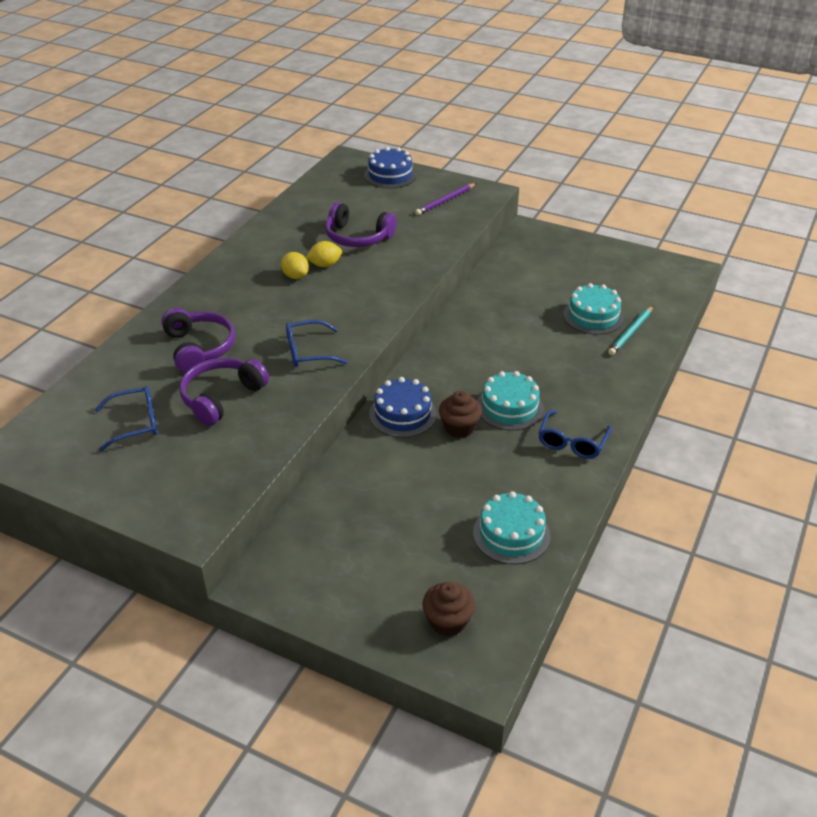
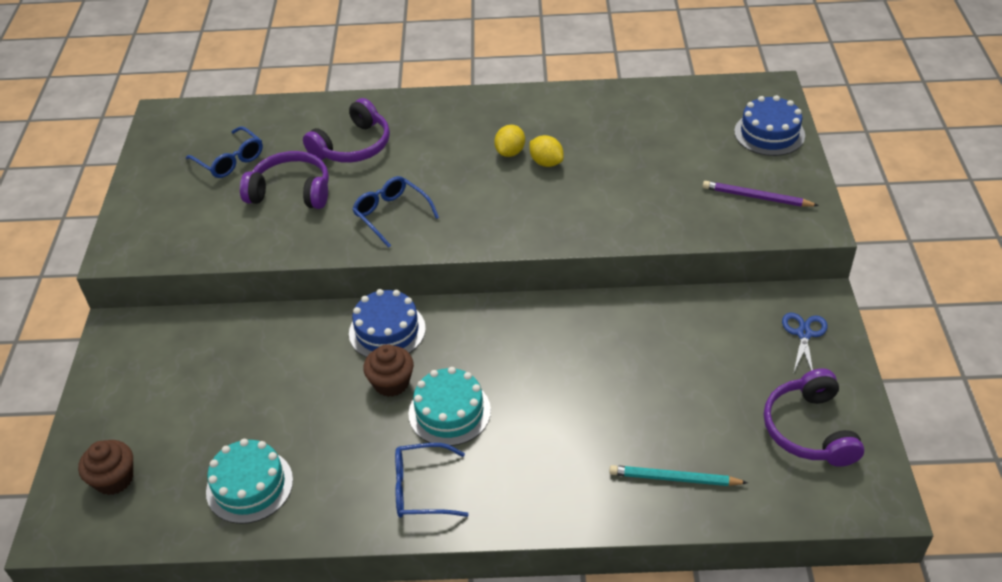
camera: 65 degrees right, 5 degrees up
(357, 237) = (618, 163): purple headphones -> purple headphones (809, 429)
(550, 245) = (804, 334): none -> blue scissors
(593, 316) = (680, 429): turquoise cake -> none

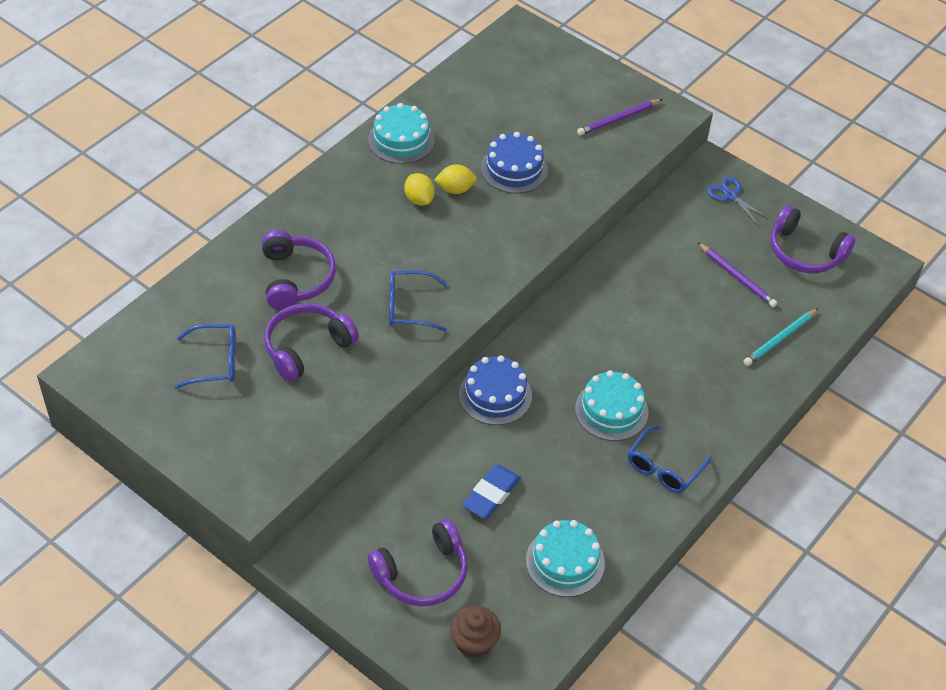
camera: 55 degrees left, 5 degrees up
(159, 403) = (422, 573): none -> purple headphones
(279, 393) = (491, 494): none -> blue eraser
(391, 383) = (550, 424): brown cupcake -> none
(559, 107) = (401, 140): none -> turquoise cake
(710, 399) = (737, 277): none -> purple pencil
(769, 133) = (565, 66): blue cake -> blue cake (514, 169)

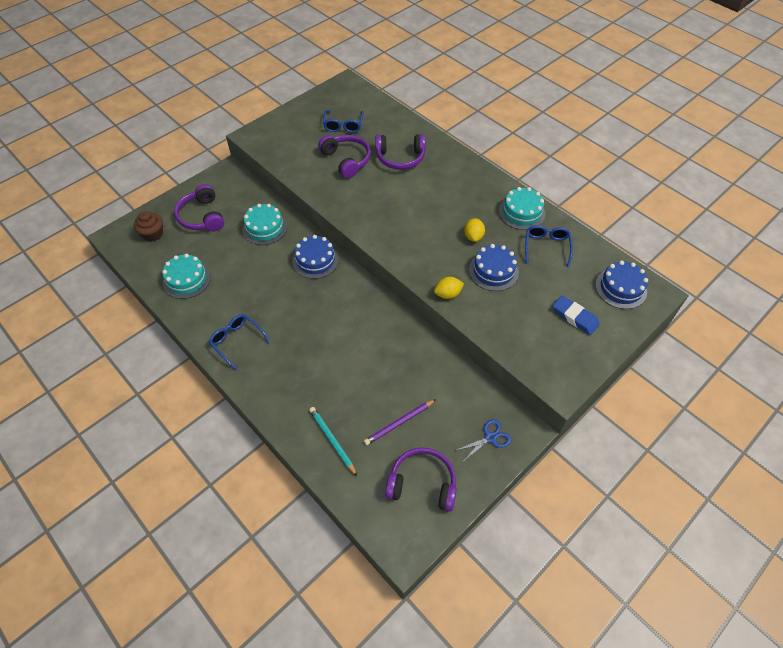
camera: 100 degrees right, 5 degrees up
(409, 307) = (370, 205): blue glasses -> blue glasses (546, 247)
(419, 199) = (464, 217): yellow lemon -> yellow lemon (447, 294)
(491, 494) = (243, 251): blue eraser -> blue eraser (574, 317)
(519, 56) = (621, 288): none -> blue cake
(611, 410) = (290, 319): turquoise cake -> turquoise cake (265, 228)
(618, 119) = (552, 345): purple pencil -> none
(805, 252) = (422, 483): purple headphones -> purple headphones turned 60 degrees clockwise

